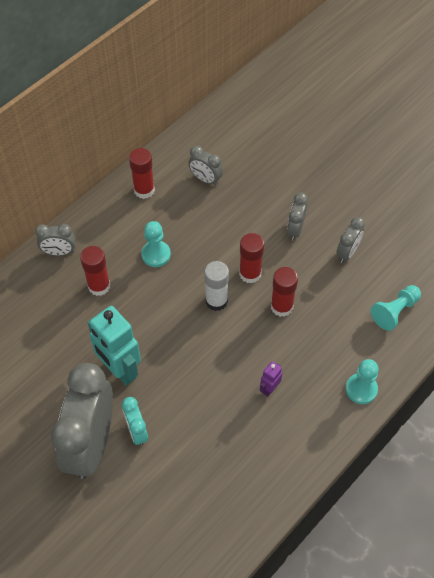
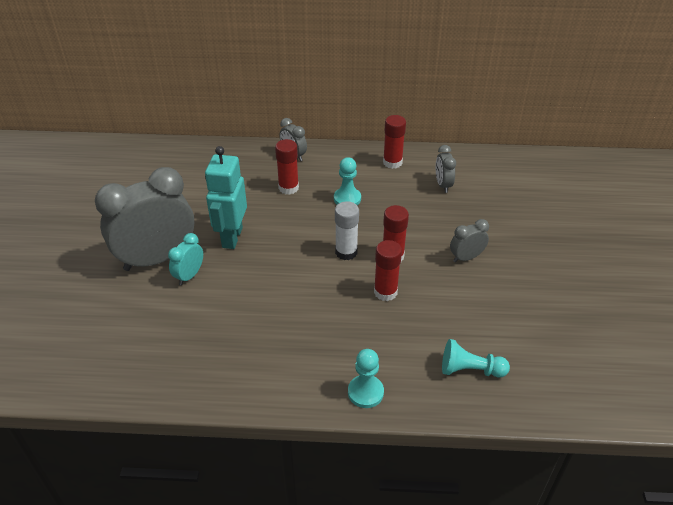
camera: 50 degrees right, 15 degrees down
(269, 388) = (302, 330): purple robot -> none
(347, 252) = (487, 302): grey clock -> none

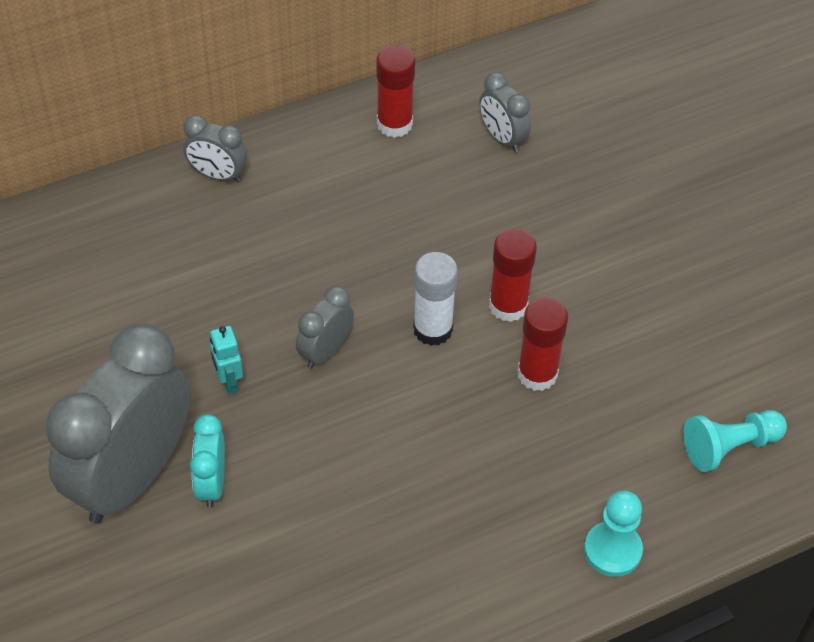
camera: 30 degrees left, 10 degrees up
(232, 237) = (229, 382): turquoise robot -> turquoise robot, size x0.46
(288, 188) = (255, 245): red glue stick -> none
(347, 199) = (368, 227): turquoise pawn -> none
(466, 257) = (617, 261): grey clock -> grey clock (325, 351)

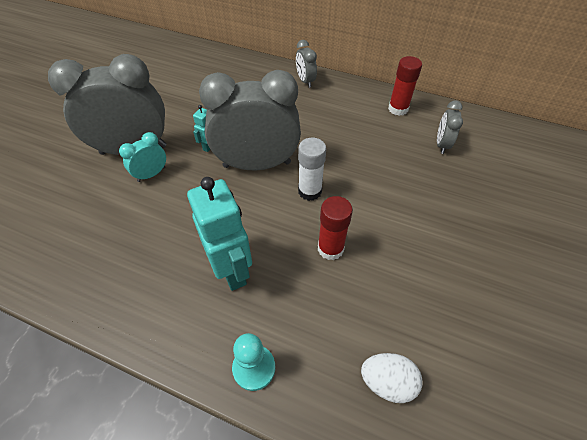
camera: 50 degrees right, 0 degrees up
(325, 351) = (257, 164): grey clock -> grey clock, size x2.23
(472, 491) = (232, 271): none -> turquoise robot
(508, 306) = (356, 209): red glue stick -> none
(729, 447) = (387, 382): turquoise pawn -> white egg

